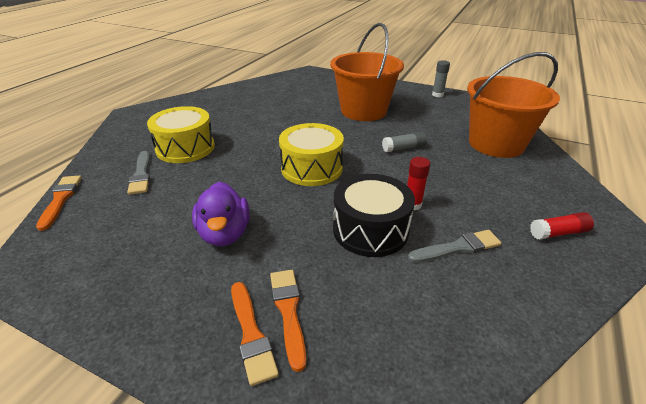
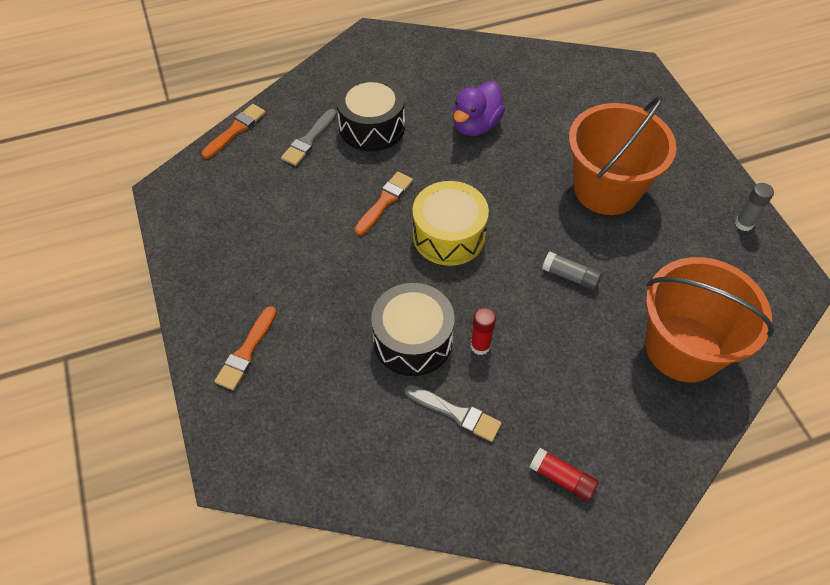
camera: 45 degrees right, 20 degrees up
(185, 148) = (372, 126): yellow drum -> black drum
(225, 233) = (308, 256): purple duck -> purple duck (476, 125)
(288, 311) = (282, 355): orange brush -> orange brush (384, 201)

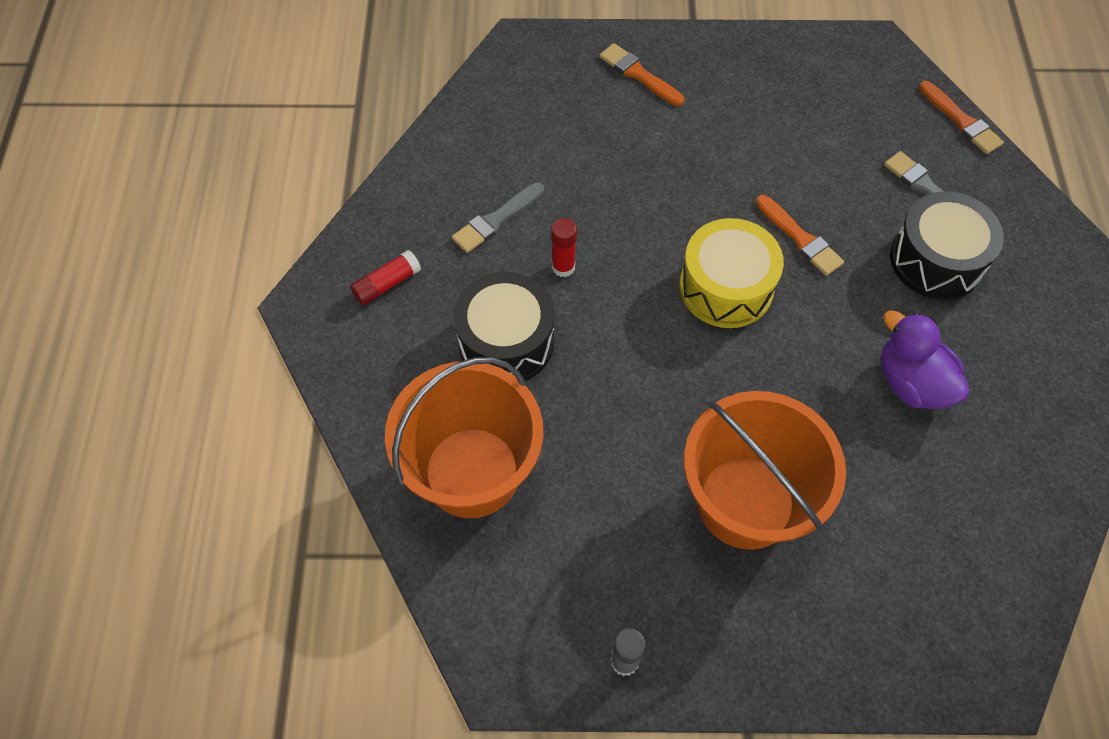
camera: 110 degrees right, 5 degrees up
(413, 340) = (596, 209): black drum -> black drum (506, 341)
(570, 276) = (619, 394): grey glue stick -> none

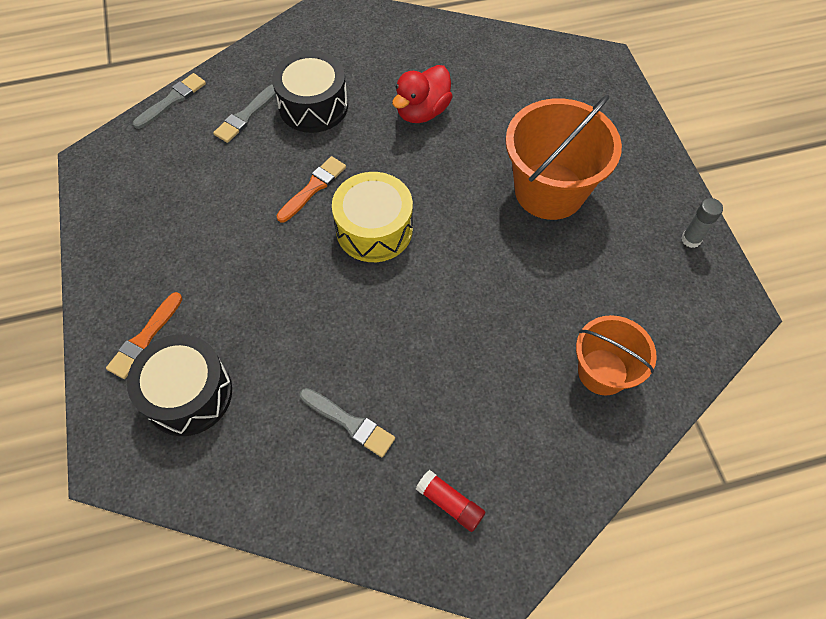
camera: 105 degrees left, 0 degrees up
(472, 472) = (602, 372): orange bucket -> orange bucket, size x0.62
(506, 341) = (476, 379): black drum -> black drum (188, 394)
(563, 267) = (387, 352): red glue stick -> none
(911, 383) = (422, 111): purple duck -> red duck
(961, 121) = (172, 100): orange brush -> grey brush

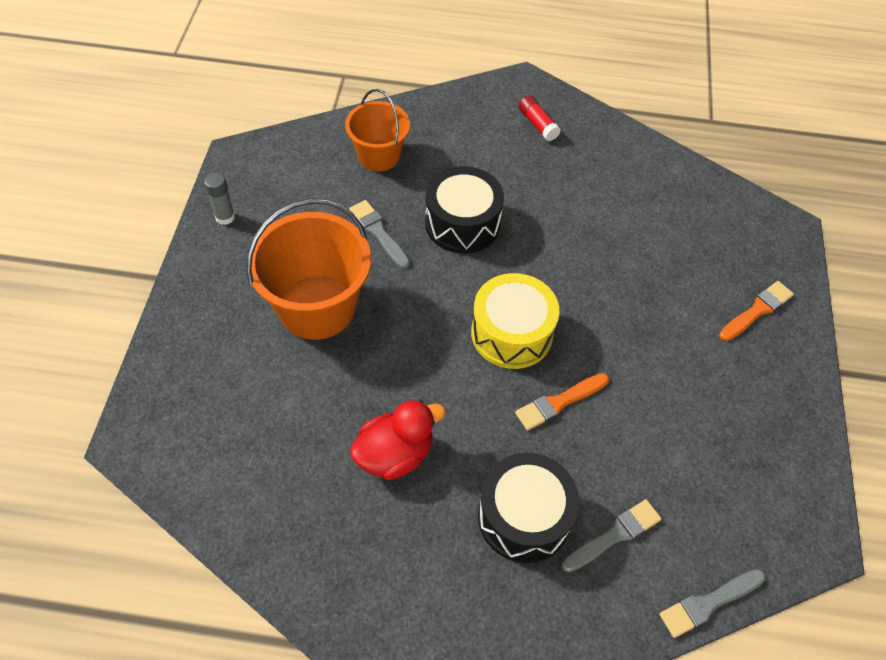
camera: 160 degrees left, 5 degrees down
(188, 394) = (720, 253): black drum -> black drum (462, 223)
(350, 423) = (592, 190): grey brush -> grey brush (378, 232)

